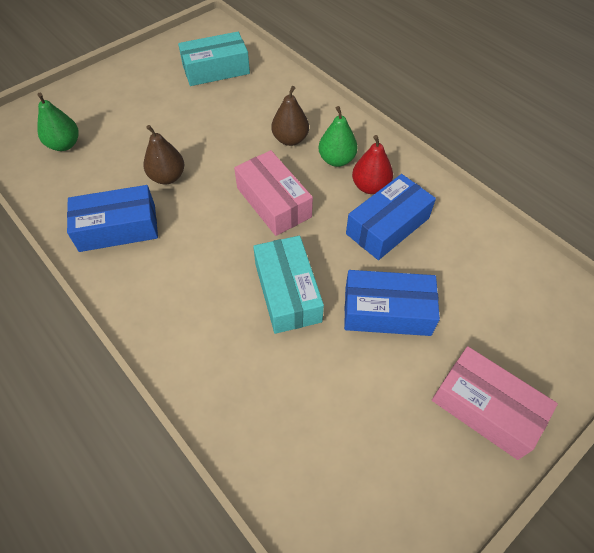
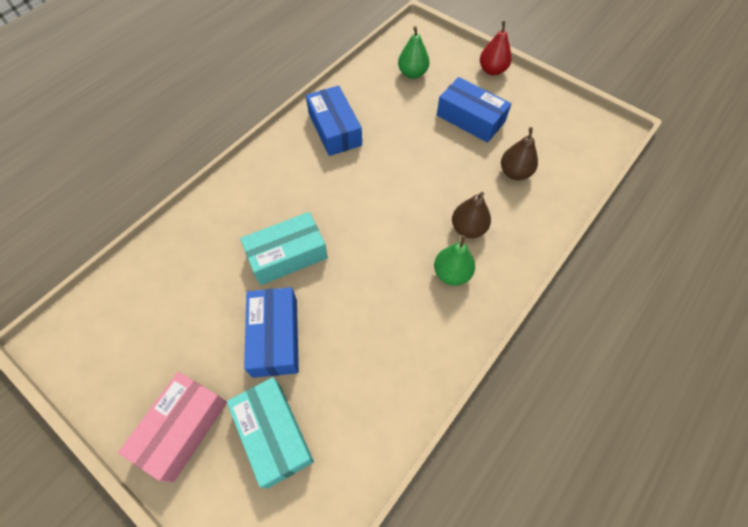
camera: 80 degrees right, 5 degrees up
(167, 177) = (394, 146): brown pear -> brown pear (515, 172)
(216, 69) = (547, 149): turquoise box -> turquoise box (274, 434)
(273, 202) = (383, 228): pink box -> none
(370, 186) = (422, 309): red pear -> red pear (492, 70)
(388, 226) = (374, 330): blue box -> blue box (470, 118)

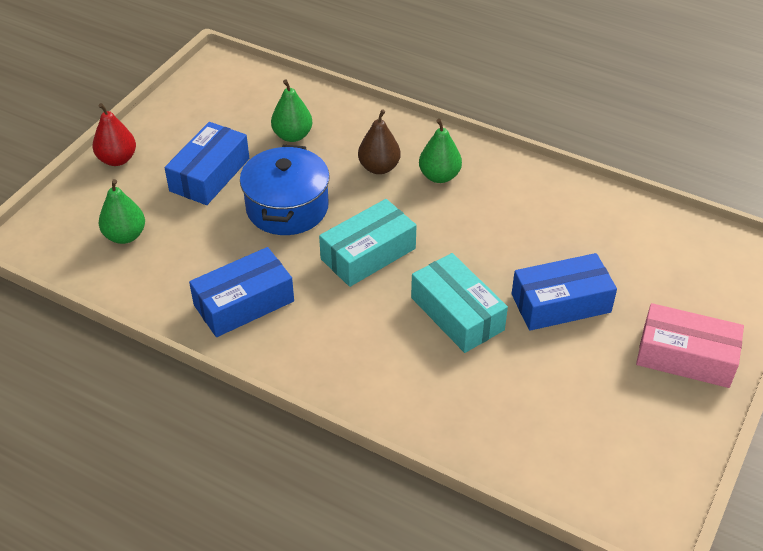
camera: 100 degrees left, 15 degrees down
(274, 434) = (656, 283): turquoise box -> turquoise box (368, 254)
(427, 161) = (287, 207): none -> blue pot
(515, 172) = (292, 135): brown pear -> green pear

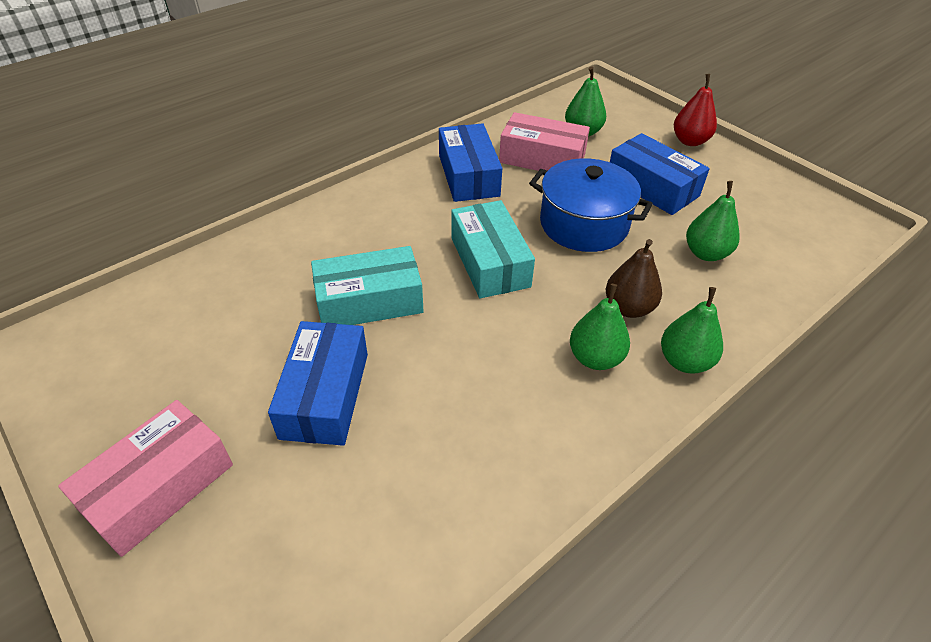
camera: 110 degrees right, 0 degrees up
(189, 256) = (542, 158): none -> pink box
(416, 136) = (684, 361): none -> green pear

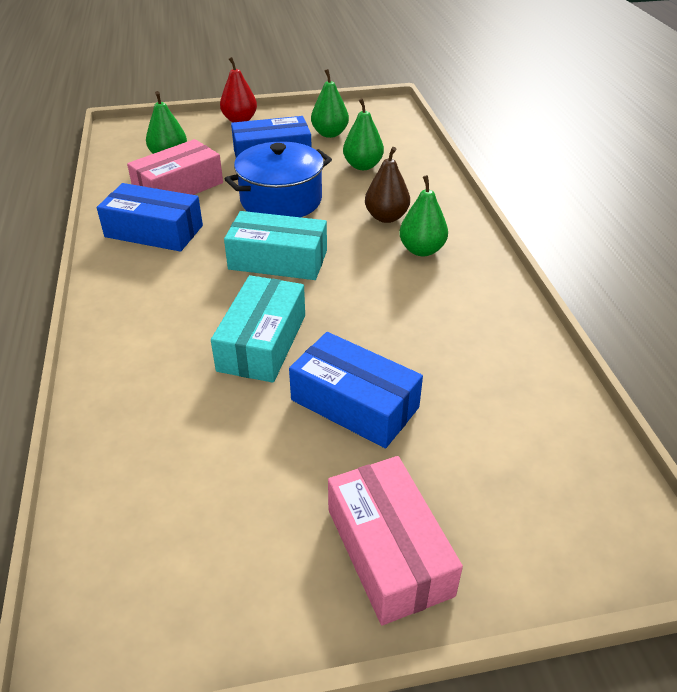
camera: 60 degrees left, 5 degrees down
(684, 361) = (452, 216): green pear -> green pear (330, 134)

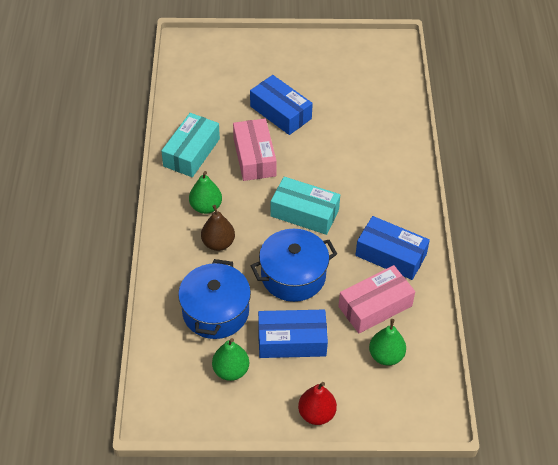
camera: 170 degrees left, 10 degrees up
(262, 342) = (322, 153): turquoise box -> turquoise box (191, 152)
(363, 166) = (215, 311): green pear -> blue pot
(389, 551) = (283, 55): pink box -> pink box (254, 157)

